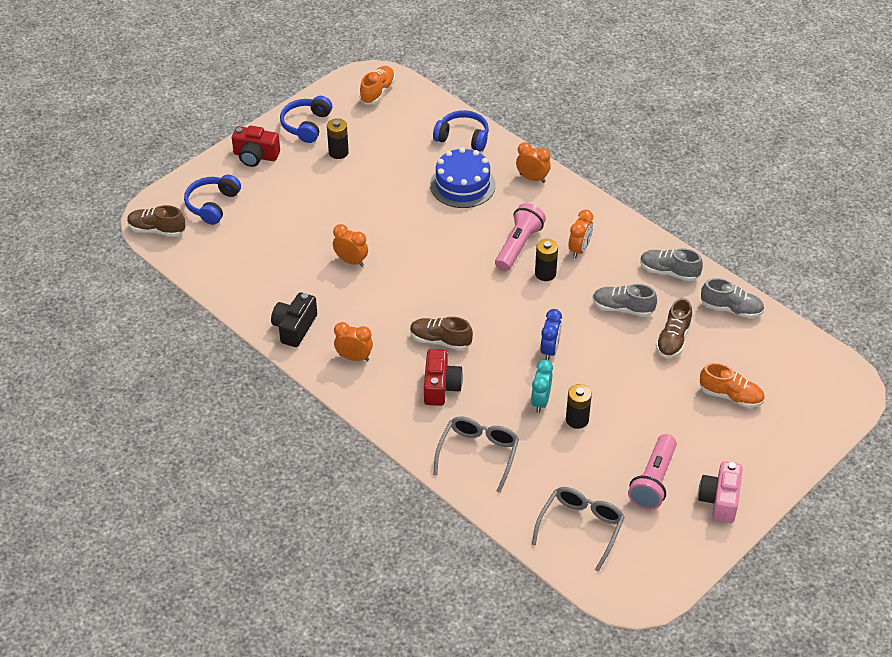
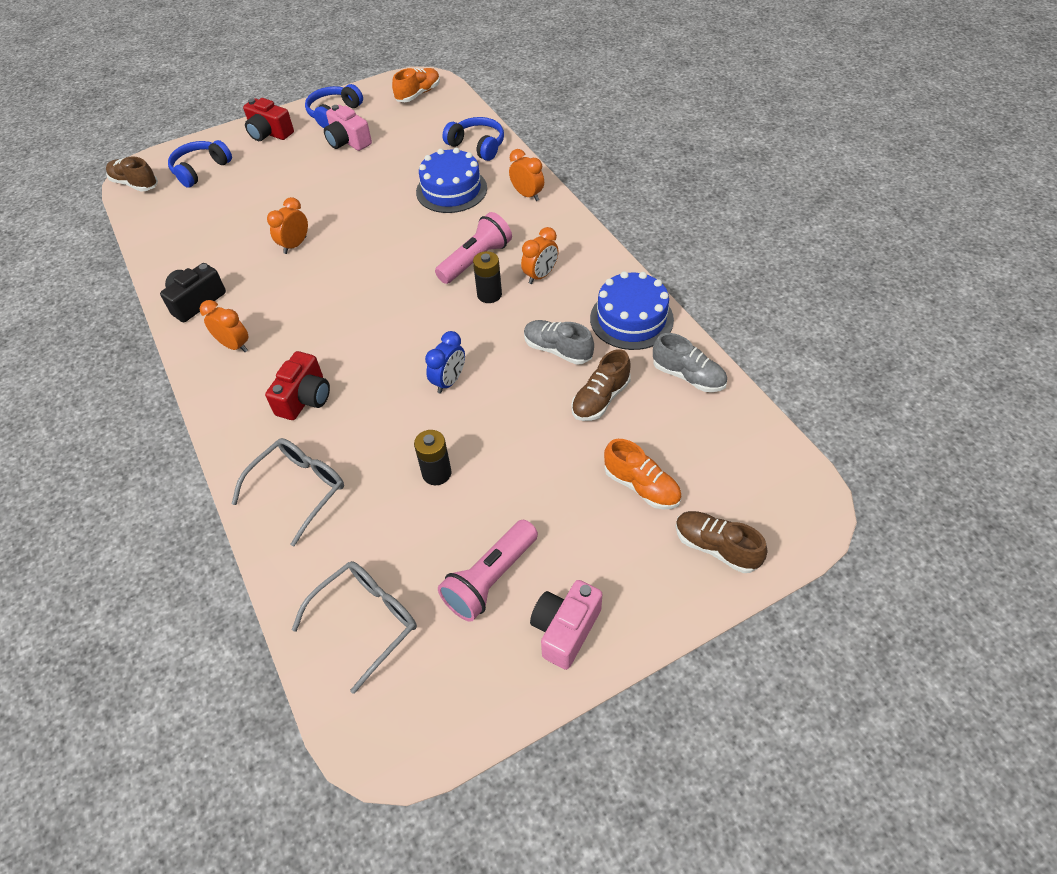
camera: 20 degrees right, 5 degrees up
(338, 152) = (348, 141): black battery -> pink camera
(351, 261) = (295, 245): orange clock -> orange clock turned 105 degrees counterclockwise
(440, 341) = (335, 346): brown shoe -> brown shoe (716, 547)
(540, 401) = (406, 441): turquoise clock -> none
(669, 272) = (631, 319): grey shoe -> blue cake

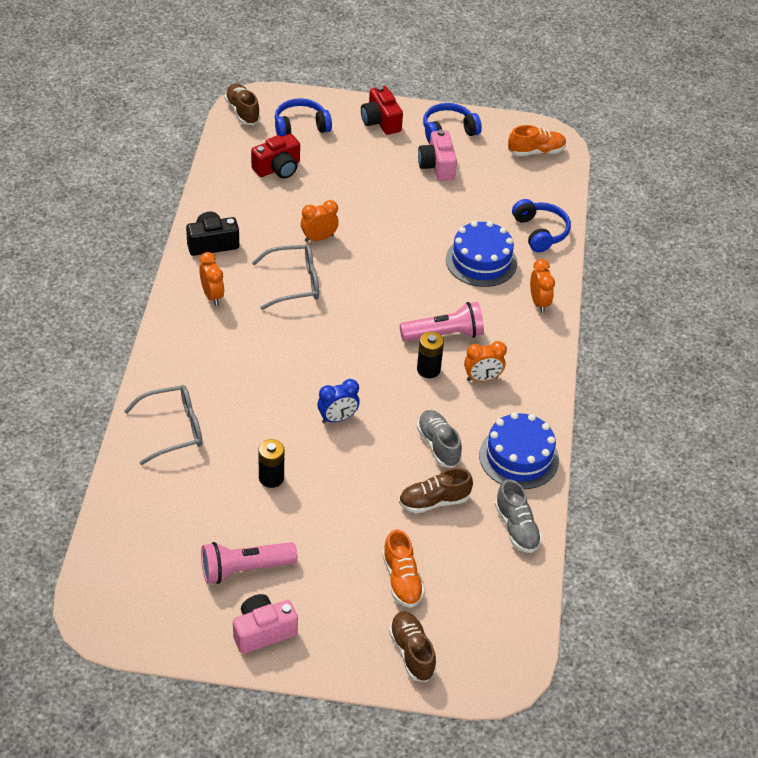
camera: 30 degrees right, 5 degrees down
(305, 398) = (228, 366): red camera -> red camera (278, 168)
(366, 622) = (146, 542): grey glasses -> grey glasses (294, 283)

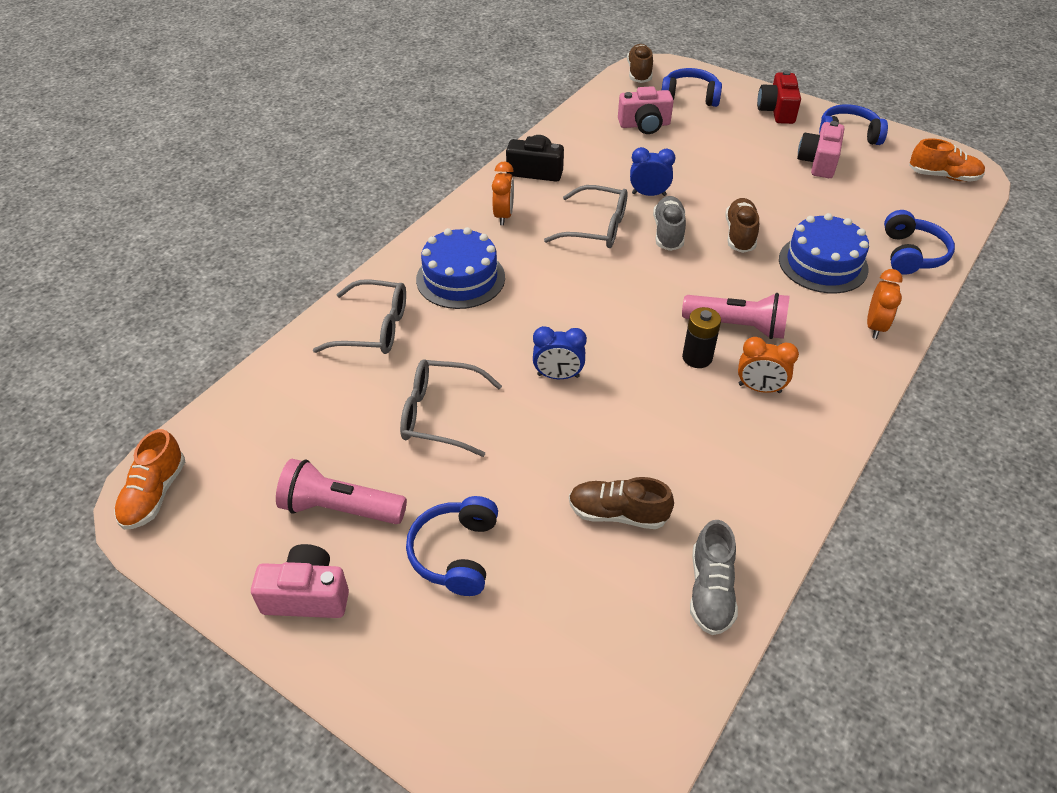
camera: 30 degrees right, 0 degrees up
(271, 478) = (441, 415): black battery -> grey glasses
(278, 168) = (644, 125): red camera -> pink camera
(319, 238) = (649, 194): orange clock -> blue clock
(343, 567) = (455, 553): none -> blue headphones
(402, 579) = (518, 599): orange shoe -> orange shoe (154, 494)
(412, 652) = (471, 709): brown shoe -> brown shoe (740, 235)
(438, 445) = (661, 447): grey shoe -> grey shoe (668, 233)
(519, 457) = (760, 498): blue cake -> blue cake (460, 278)

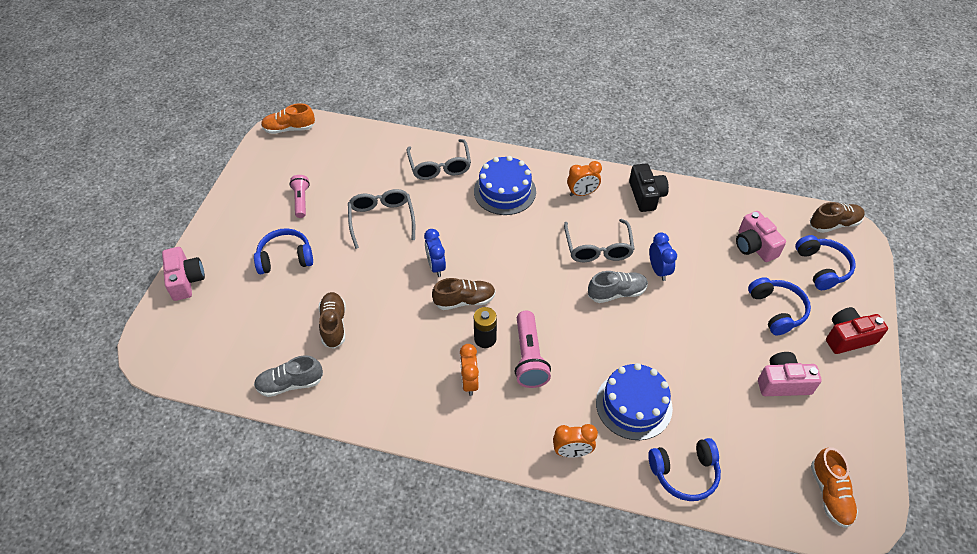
camera: 70 degrees right, 5 degrees up
(307, 595) = (245, 208): pink camera -> pink camera (186, 280)
(340, 508) = (301, 201): pink flashlight -> pink flashlight, size x0.64
(740, 235) = (640, 340): brown shoe -> brown shoe (464, 300)
(848, 135) = (847, 402): blue headphones -> blue headphones (777, 310)

